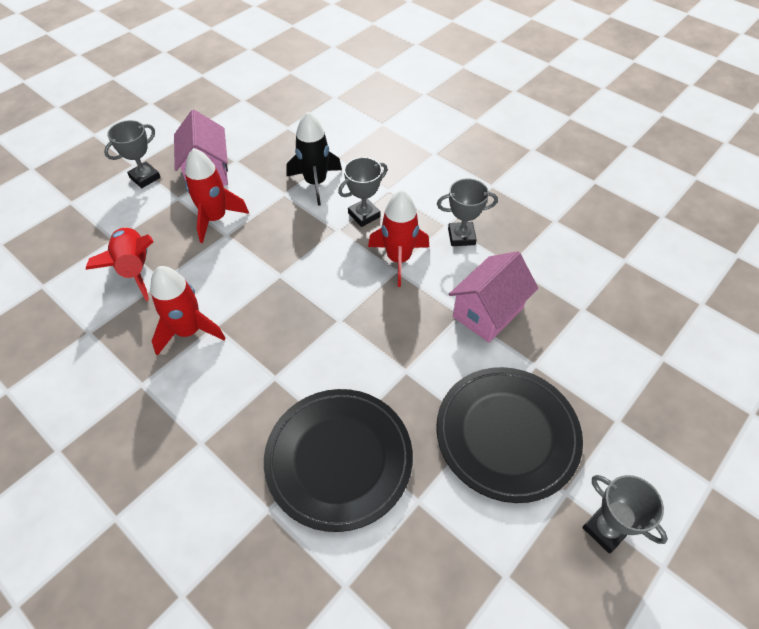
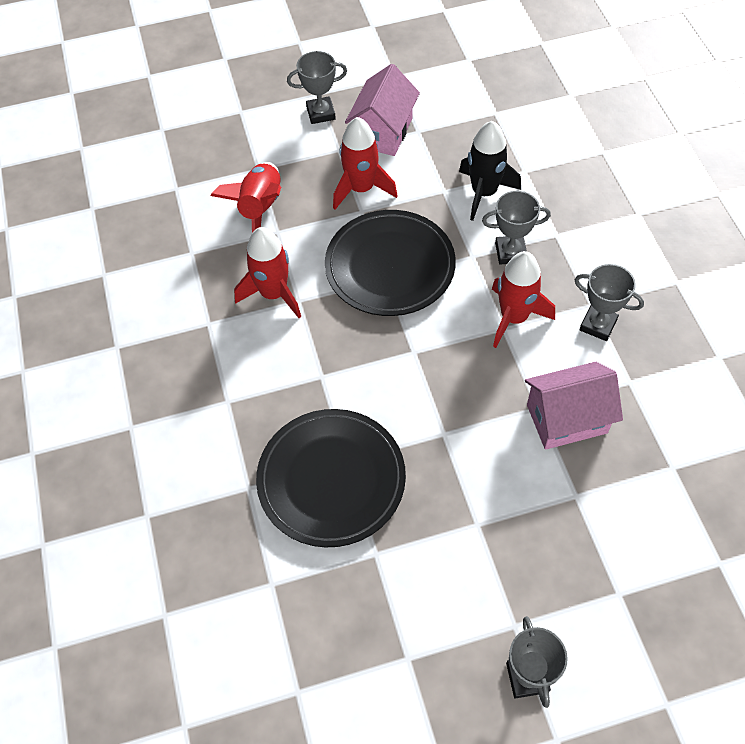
camera: 35 degrees right, 5 degrees up
(507, 434) = (497, 544): black plate -> black plate (390, 266)

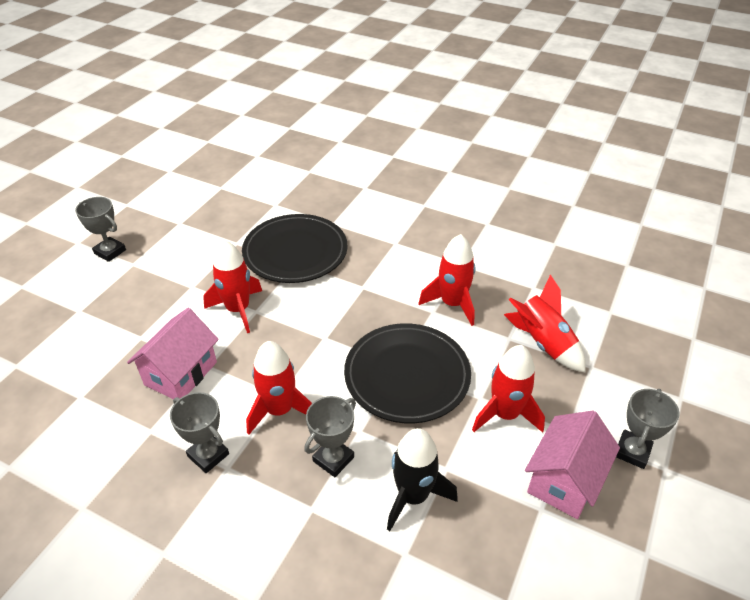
camera: 130 degrees right, 15 degrees down
(383, 132) = (564, 480): pink house -> pink house turned 60 degrees clockwise
(458, 450) = (238, 309): none -> red rocket
(598, 325) = (208, 455): grey trophy -> grey trophy turned 60 degrees clockwise

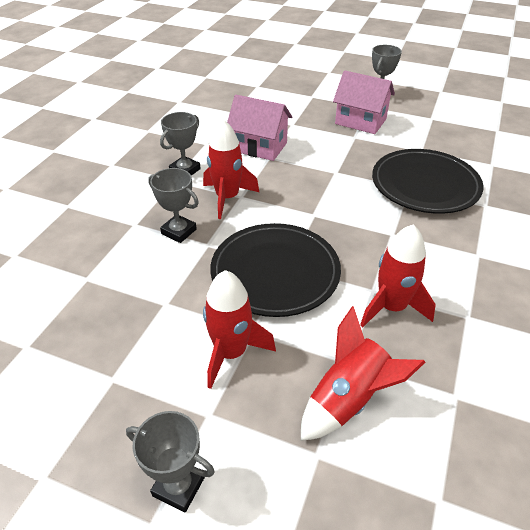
camera: 85 degrees right, 0 degrees up
(238, 309) = (335, 163): red rocket -> none
(413, 496) = (138, 281): black rocket -> none
(564, 480) = (144, 403): pink house -> pink house (360, 121)

